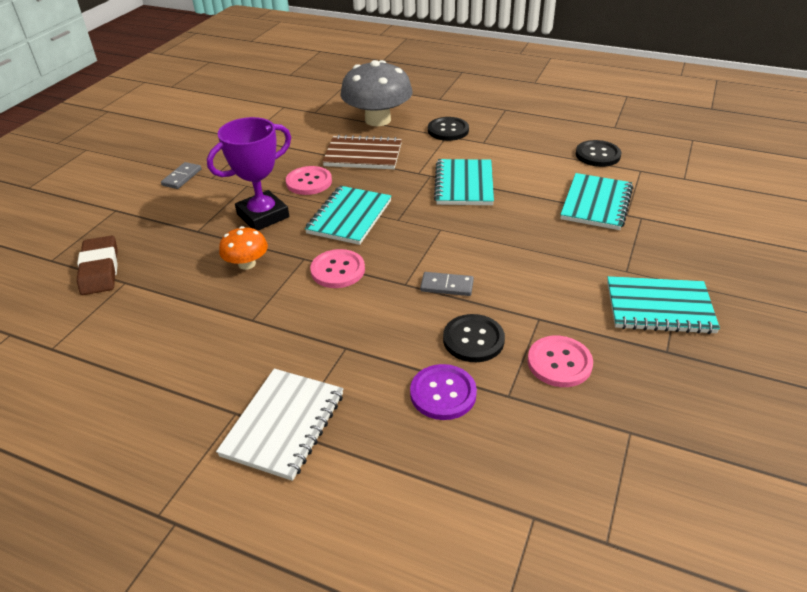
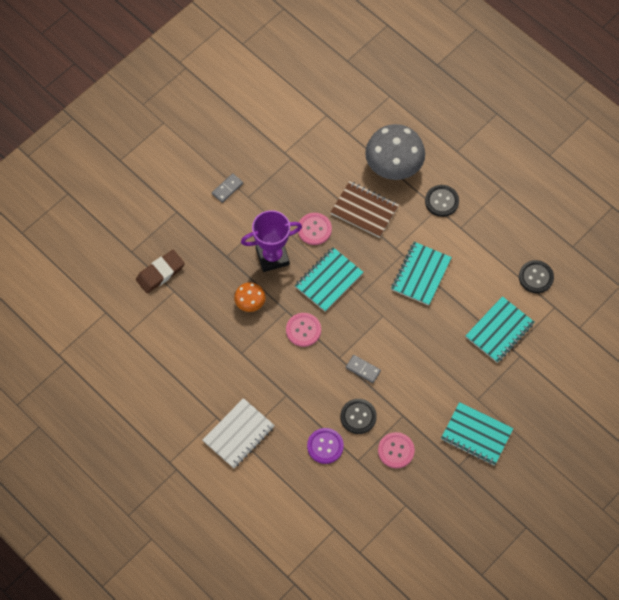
camera: 20 degrees right, 25 degrees up
(100, 269) = (160, 273): brown eraser -> brown eraser turned 45 degrees clockwise

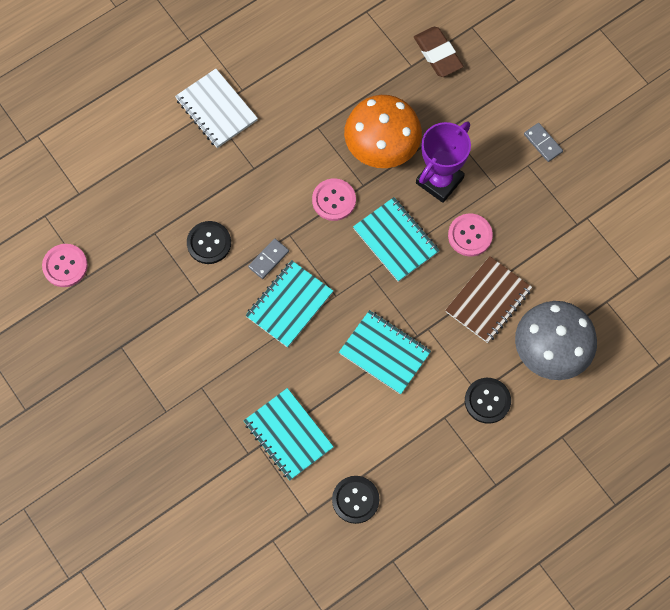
camera: 100 degrees right, 5 degrees up
(250, 302) = (382, 146): orange mushroom -> orange mushroom, size x1.98
(272, 256) = (439, 180): purple trophy -> purple trophy turned 45 degrees clockwise
(325, 446) = (180, 200): purple button -> none
(396, 450) = (156, 278): pink button -> pink button (65, 266)
(476, 435) = (155, 376): turquoise notebook -> turquoise notebook (289, 304)

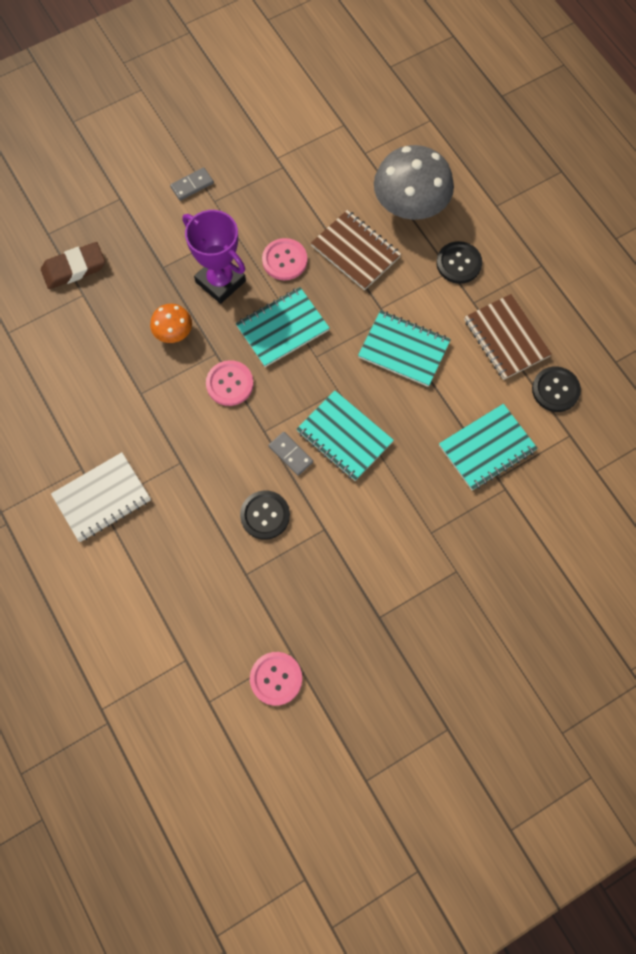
camera: 85 degrees left, 0 degrees up
(382, 146) = (173, 332): orange mushroom -> orange mushroom, size x0.51
(385, 353) = (404, 349): turquoise notebook -> turquoise notebook turned 75 degrees clockwise
(407, 450) = (506, 338): none -> brown notebook

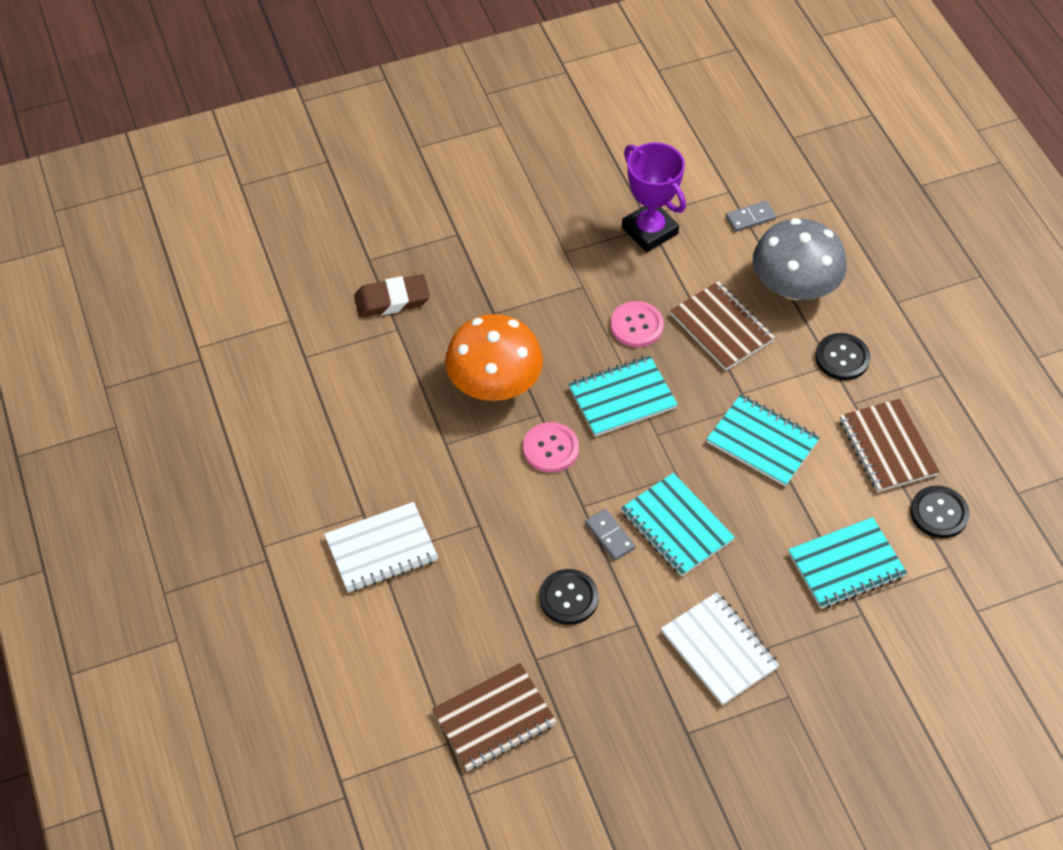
camera: 10 degrees right, 15 degrees down
(173, 332) = (494, 383): orange mushroom -> orange mushroom, size x1.98
(192, 185) = (542, 231): grey domino -> grey domino (750, 218)
(220, 281) = (558, 337): purple trophy -> purple trophy (650, 230)
(220, 633) = (494, 719): none -> brown notebook
(276, 678) = (552, 781): pink button -> none
(395, 540) = (719, 650): none -> white notebook

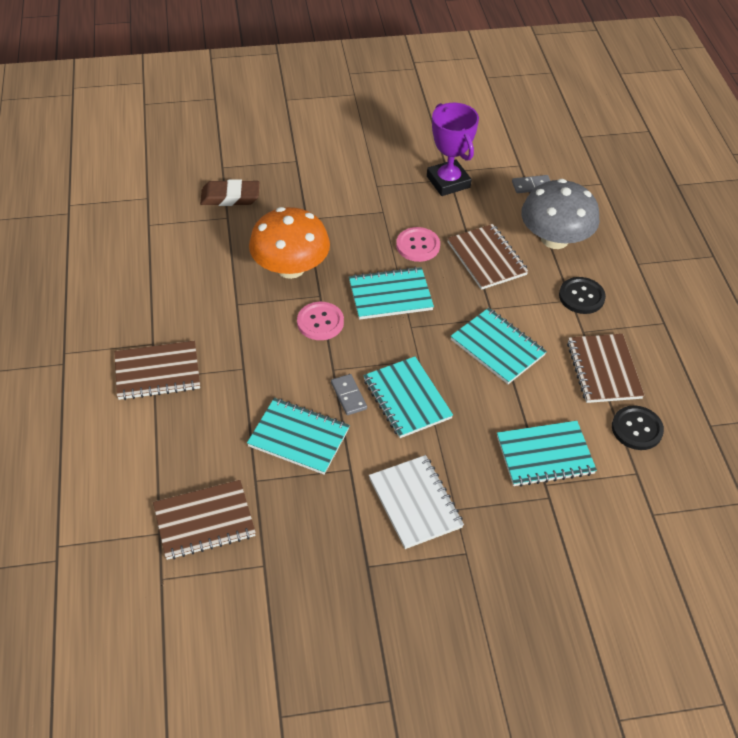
camera: 10 degrees right, 5 degrees down
(381, 549) = (157, 372): white notebook -> brown notebook
(568, 598) = (299, 437): black button -> turquoise notebook

